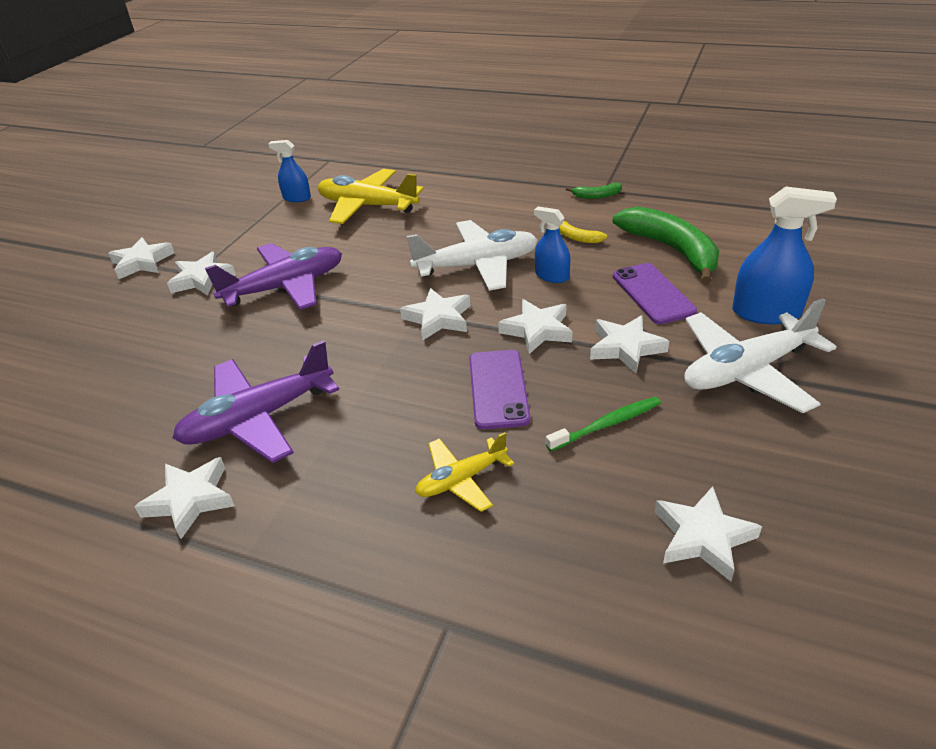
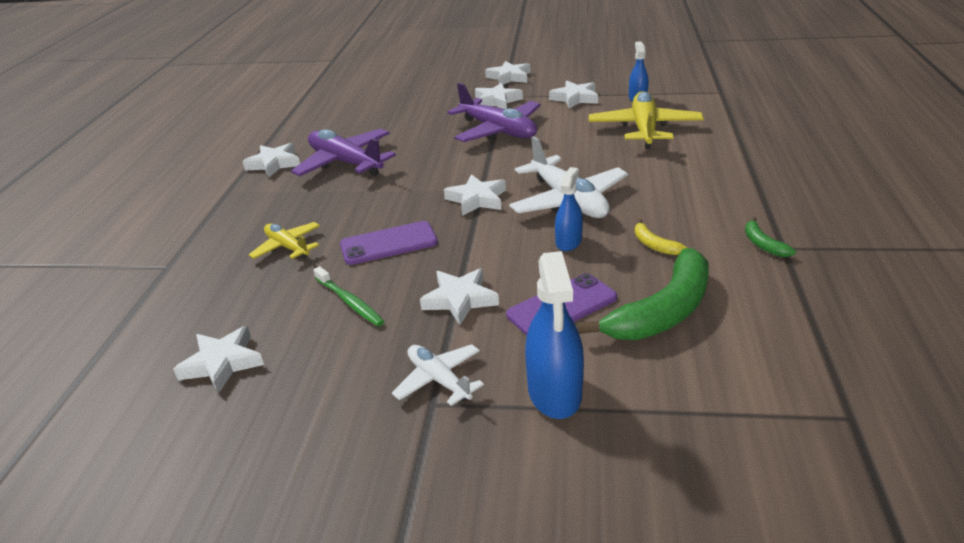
camera: 75 degrees right, 5 degrees down
(537, 330) = (474, 248): white star -> white star (575, 98)
(576, 237) = (654, 245): yellow banana -> yellow banana turned 60 degrees counterclockwise
(746, 371) = (439, 380): white plane -> white plane, size x0.56

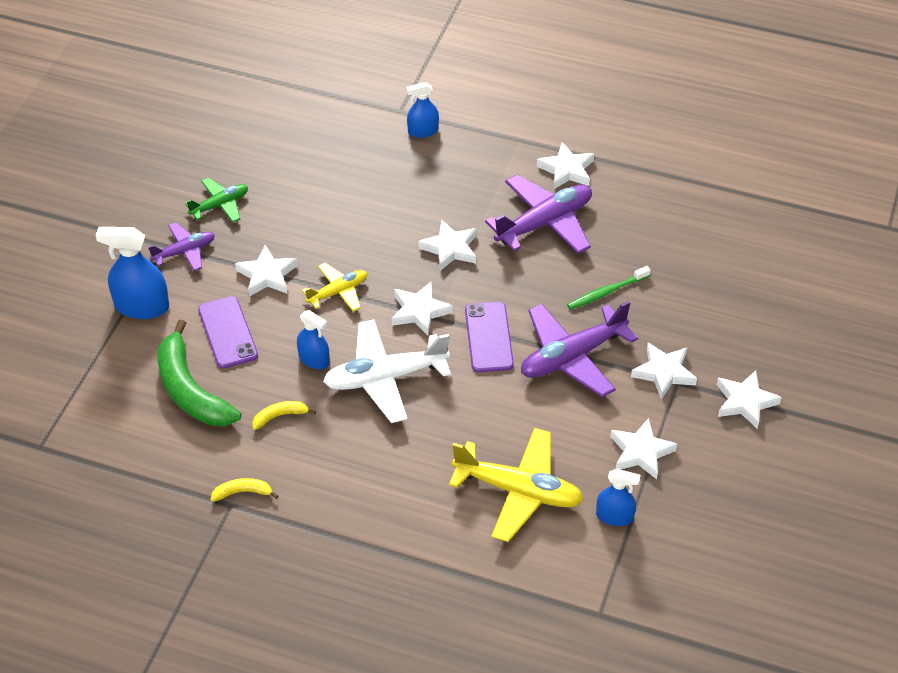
camera: 100 degrees right, 15 degrees up
(207, 245) = (423, 131): none -> blue spray bottle
(222, 363) = (259, 147): white star -> white star (450, 249)
(287, 247) = (395, 179): yellow plane -> yellow plane (338, 292)
(342, 370) = (220, 205): none -> green plane
(350, 302) = (296, 213): green toothbrush -> green toothbrush (606, 292)
(389, 244) = (369, 242): purple phone -> purple phone (488, 337)
(439, 380) = (184, 252): white plane -> purple plane
(763, 244) = (243, 492): green banana -> yellow banana

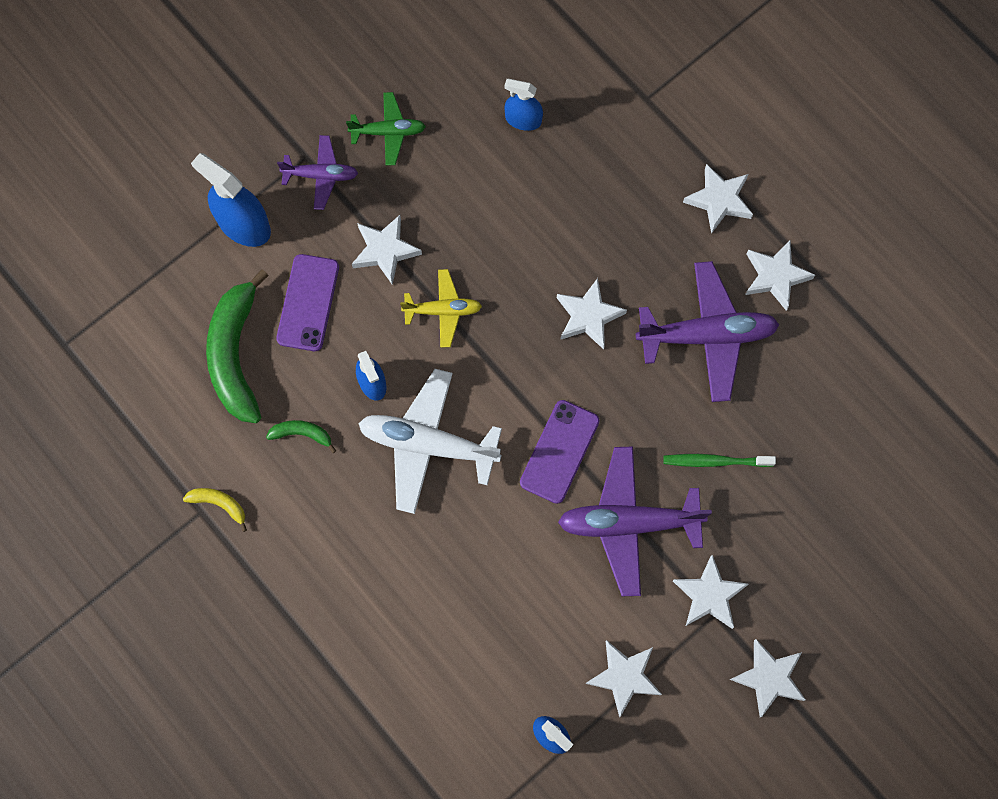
camera: 30 degrees right, 25 degrees up
(280, 416) = (302, 434): yellow banana -> green banana
(419, 311) = (509, 380): white star -> white star (719, 200)
(423, 131) = (654, 140): blue spray bottle -> blue spray bottle (523, 119)
(518, 491) = (477, 652): yellow plane -> none

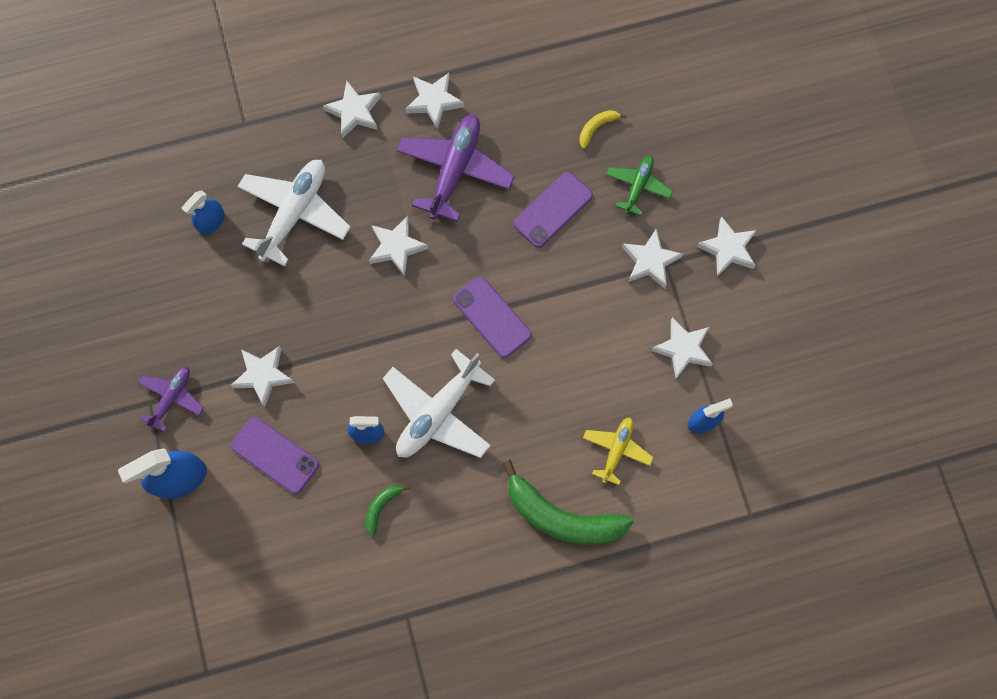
camera: 65 degrees left, 0 degrees up
(219, 504) = (407, 598): yellow banana -> yellow banana (597, 128)
(235, 354) = (288, 532): green banana -> green banana (561, 516)
(388, 132) = (164, 329): green plane -> green plane (638, 186)
(443, 310) = (336, 353): yellow plane -> yellow plane (616, 450)
(574, 196) = (294, 213): none -> white plane
(628, 523) = (570, 292): purple plane -> none
(715, 461) = (553, 210): green toothbrush -> purple phone

